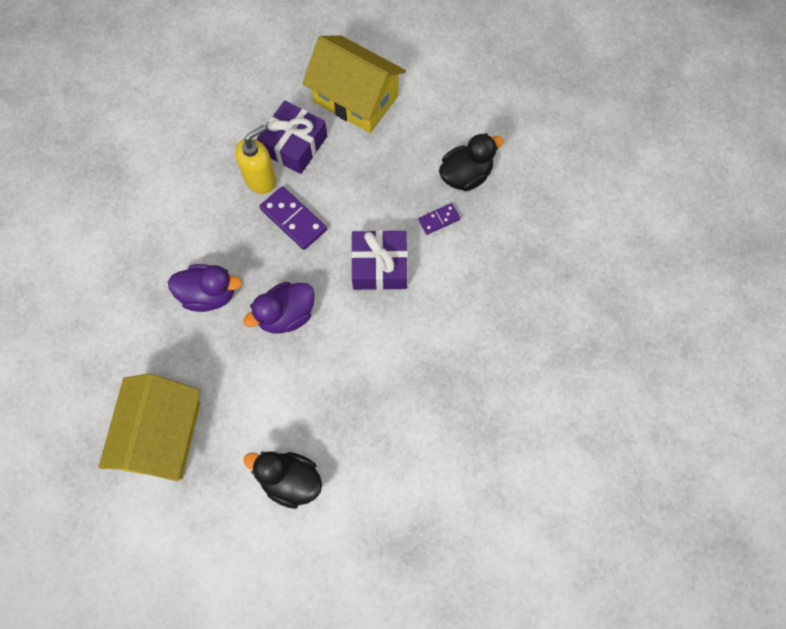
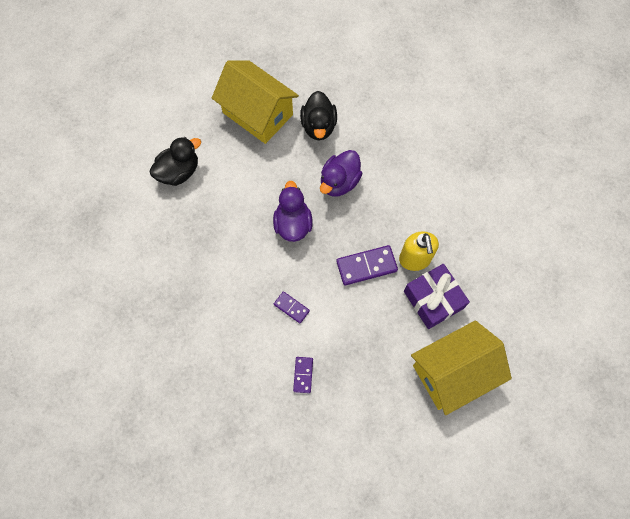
camera: 120 degrees right, 0 degrees up
(379, 266) = (291, 307): purple gift -> purple domino
(466, 175) = (330, 421): black duck -> black duck (318, 126)

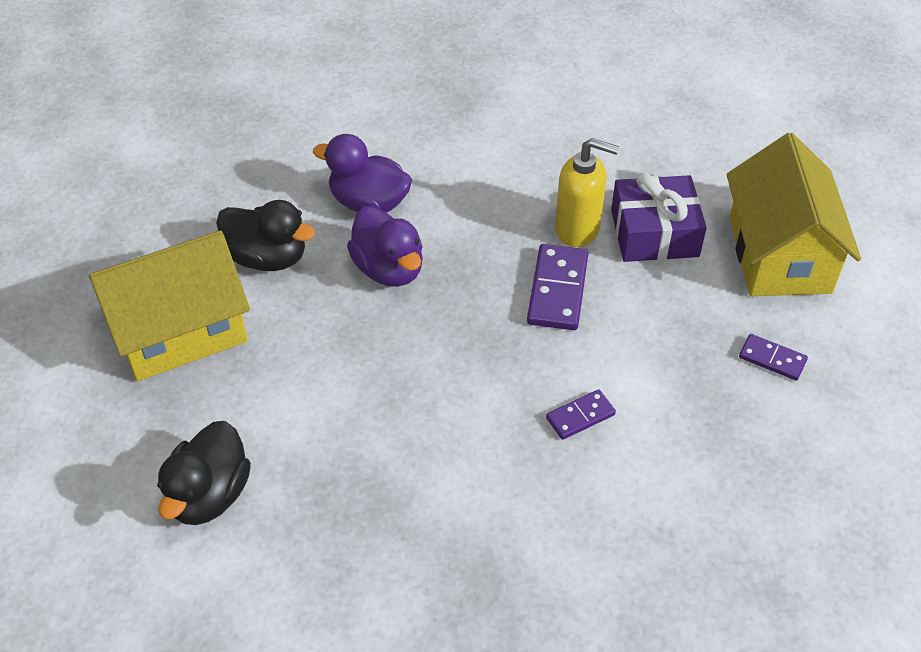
camera: 65 degrees left, 20 degrees down
(179, 172) = (209, 495): black duck -> black duck turned 150 degrees counterclockwise
(293, 224) = (426, 358): purple duck -> purple duck (369, 203)
(303, 375) = (709, 444): purple domino -> purple domino (772, 359)

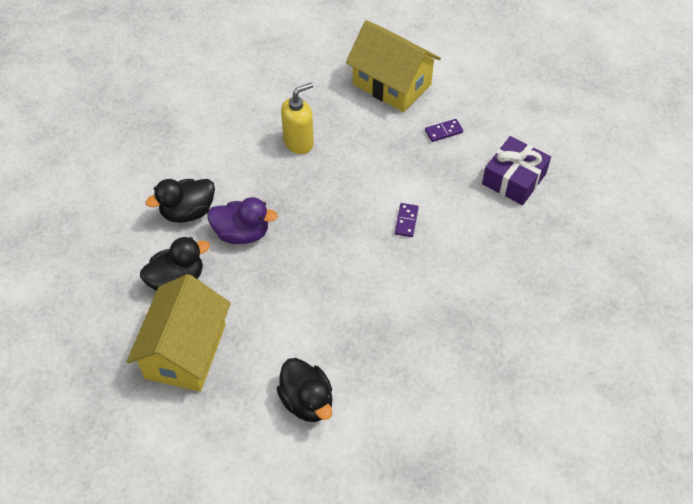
camera: 50 degrees left, 5 degrees up
(369, 203) = (188, 212): purple duck -> black duck
(557, 290) = (327, 177): purple domino -> none
(654, 233) = (332, 117): purple gift -> purple gift (514, 179)

